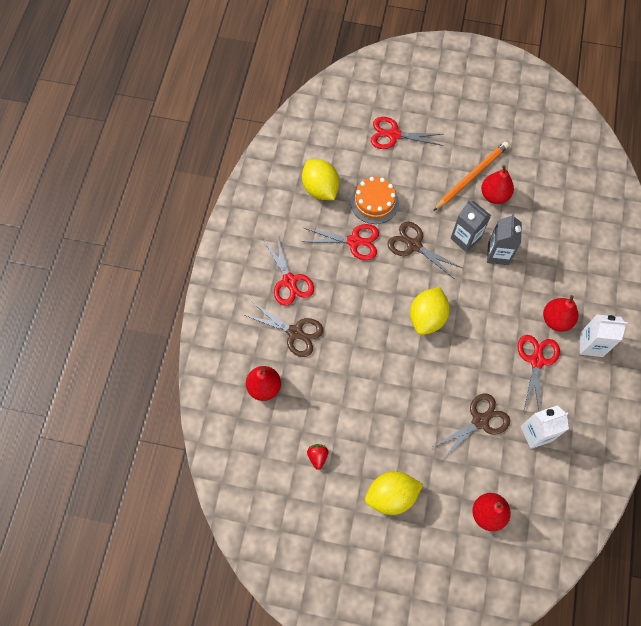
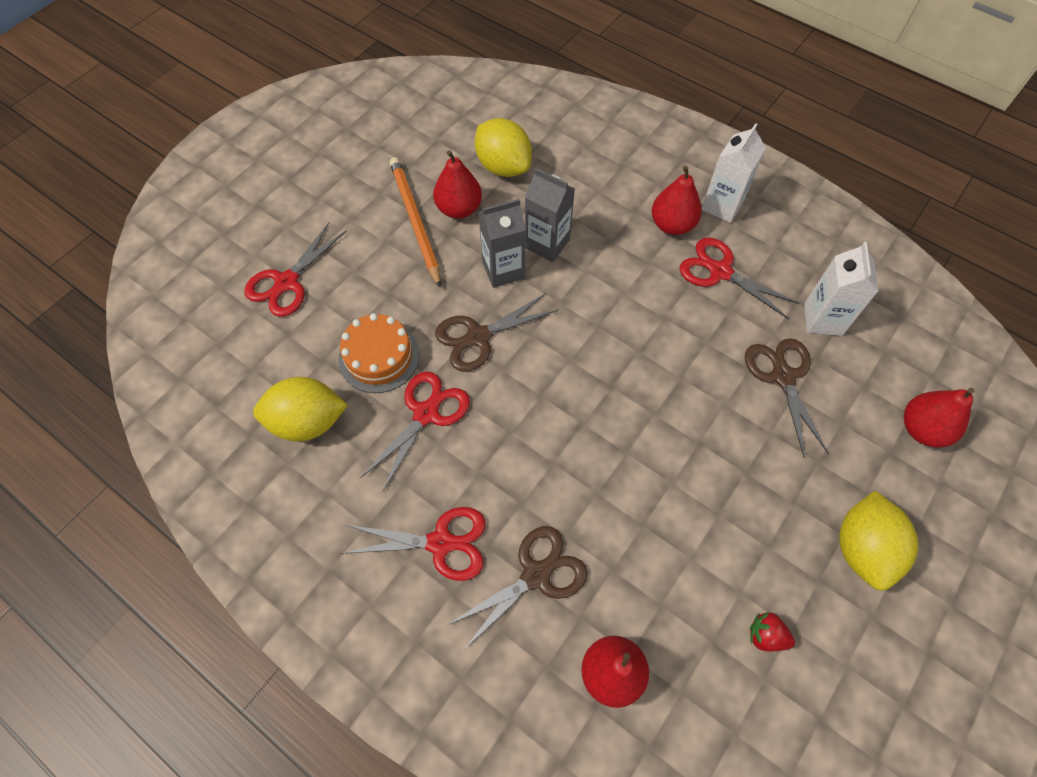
camera: 65 degrees left, 5 degrees down
(427, 317) = (599, 371): yellow lemon -> yellow lemon (503, 166)

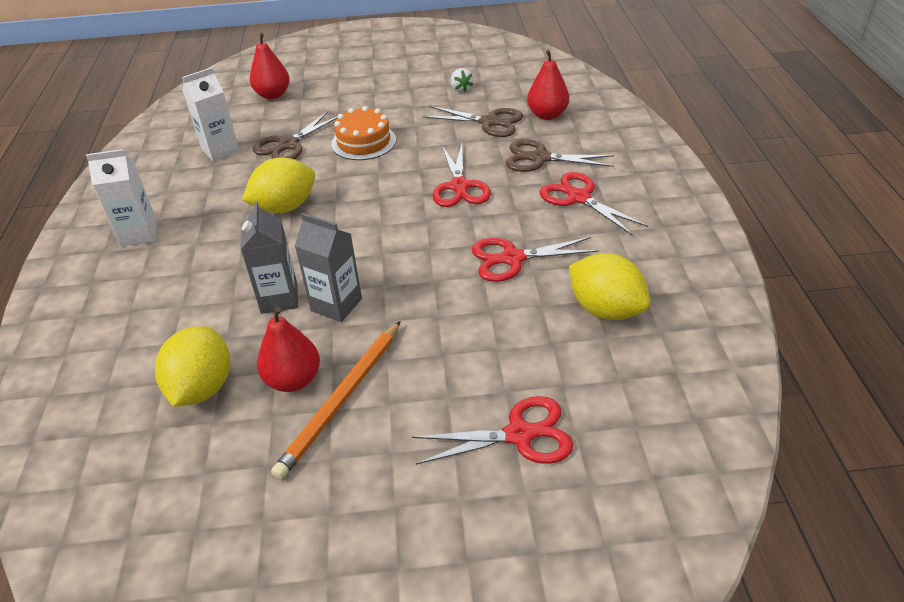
camera: 130 degrees left, 20 degrees down
(379, 357) = (504, 314): orange cake -> orange cake (363, 142)
(478, 337) = (417, 276): brown scissors -> brown scissors (489, 122)
(672, 225) = (187, 247): red pear -> none
(720, 272) = (218, 203): red scissors -> red scissors (459, 186)
(766, 636) = (461, 89): red strawberry -> white strawberry
(862, 548) = (375, 85): yellow lemon -> yellow lemon (285, 207)

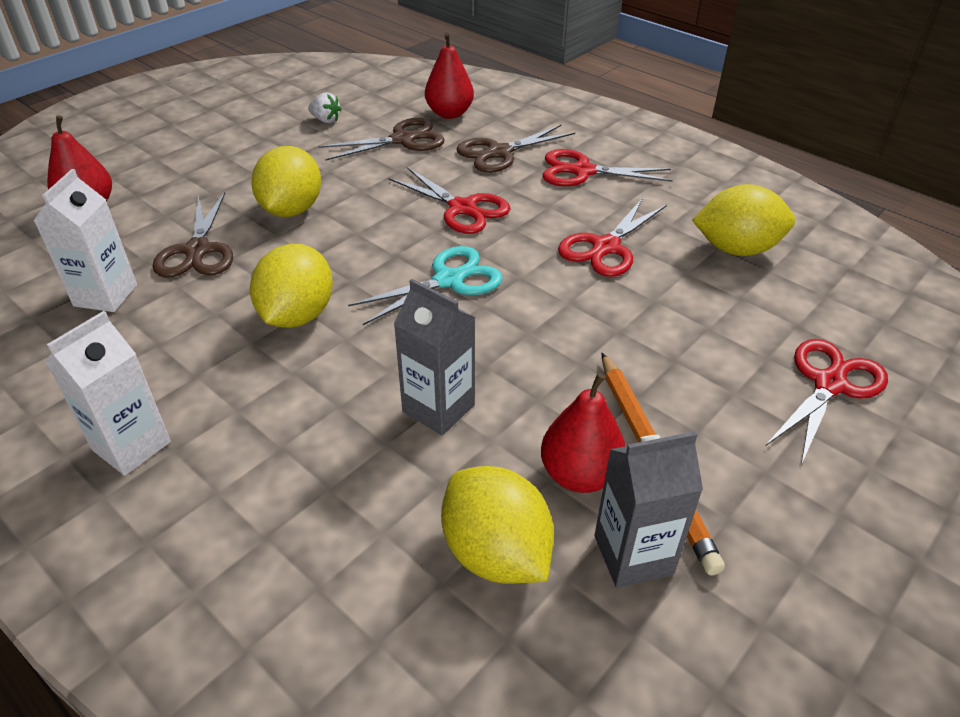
camera: 45 degrees left, 0 degrees up
(336, 305) = (510, 378): grey carton -> grey carton (633, 555)
(363, 142) = (291, 210): orange cake -> yellow lemon
(386, 229) = (448, 280): none -> turquoise scissors

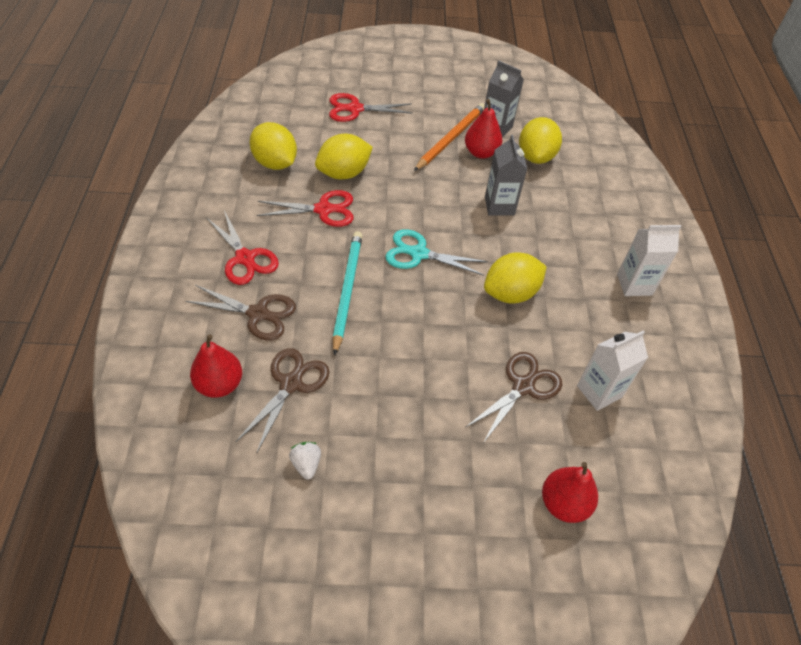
camera: 135 degrees left, 10 degrees up
(291, 210) = (438, 375): yellow lemon -> yellow lemon (344, 173)
(402, 140) = (291, 384): brown scissors -> brown scissors turned 90 degrees clockwise
(462, 208) = (347, 290): red scissors -> turquoise pencil

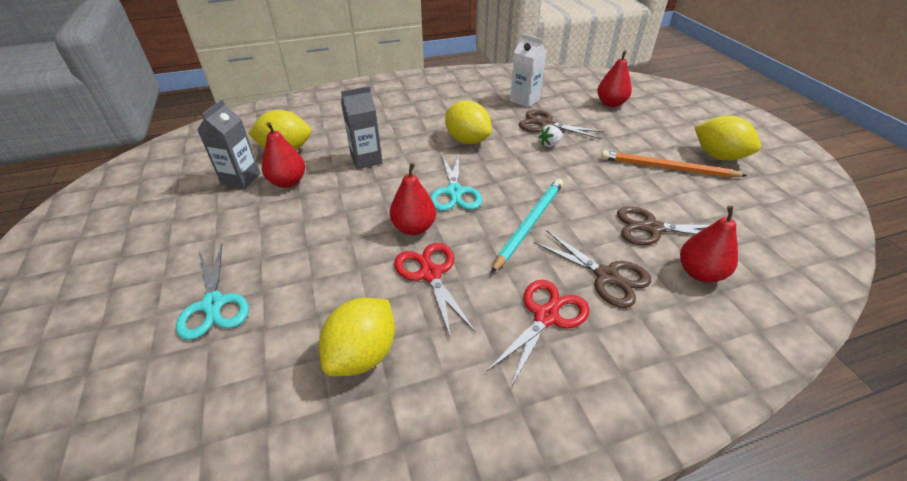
camera: 105 degrees left, 10 degrees down
(258, 314) = (606, 276): brown scissors -> brown scissors turned 135 degrees clockwise
(306, 464) = (702, 199): white strawberry -> white strawberry (550, 144)
(344, 173) = (359, 275): yellow lemon -> yellow lemon (718, 156)
(347, 290) = (529, 224): turquoise pencil -> turquoise pencil turned 135 degrees clockwise
(355, 109) = (213, 304): red scissors -> turquoise scissors
(381, 214) = (414, 228): none -> red pear
(451, 138) = (267, 206): orange pencil -> orange pencil (667, 168)
(634, 284) = (423, 96): white carton -> none

